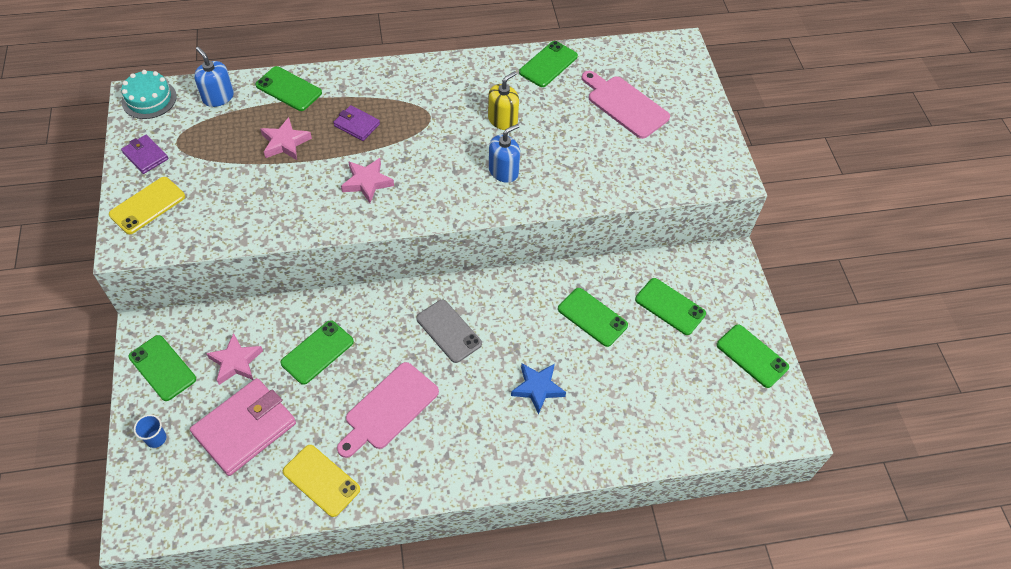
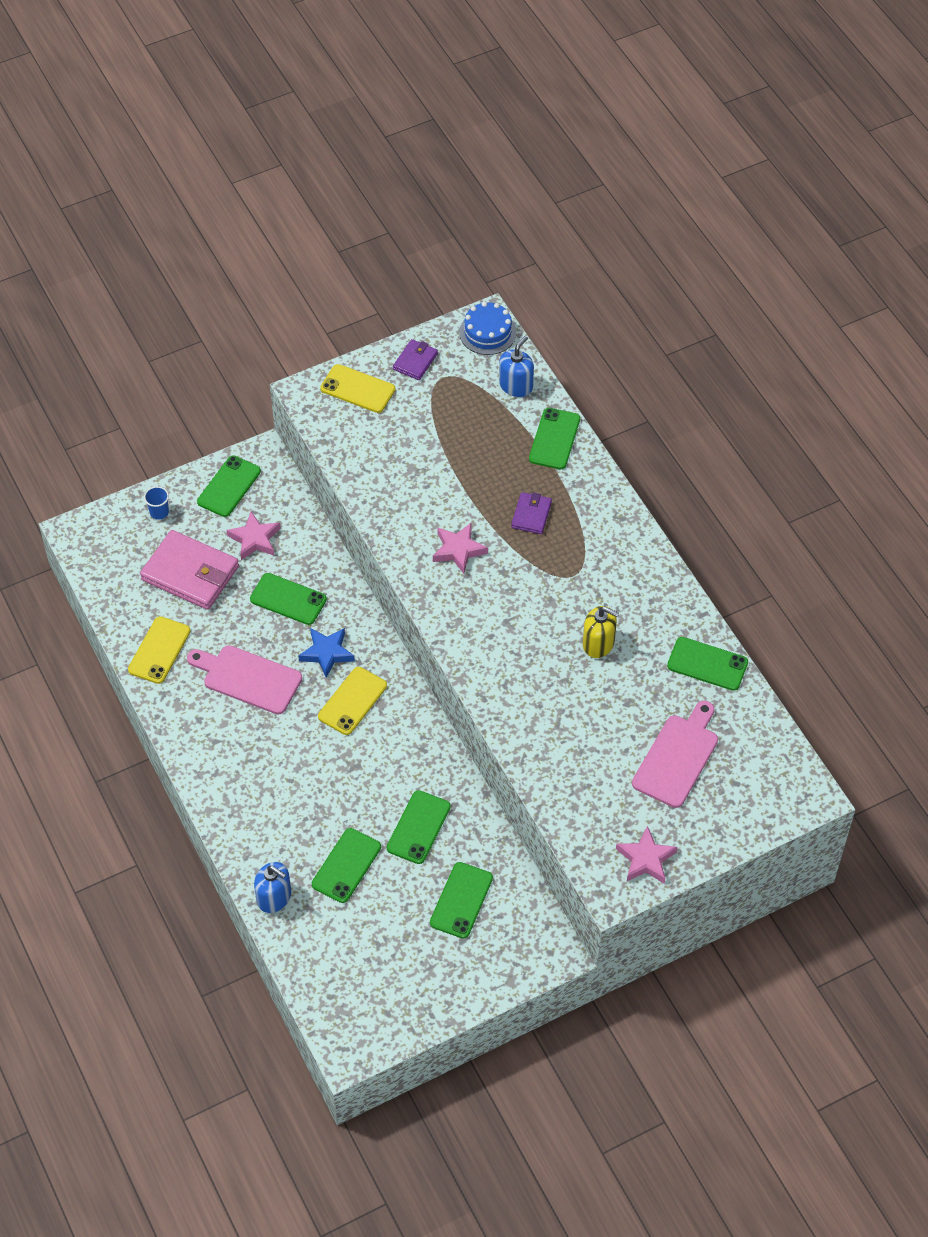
camera: 75 degrees right, 0 degrees up
(149, 99) = (487, 332): turquoise cake -> blue cake
(285, 143) = (480, 464): pink star -> pink star (645, 859)
(449, 331) = (352, 701): grey phone -> yellow phone
(503, 171) = (525, 664): blue soap dispenser -> blue soap dispenser (274, 897)
(537, 388) = (314, 798): blue star -> blue star (327, 653)
(752, 356) = (426, 995): green phone -> green phone (346, 866)

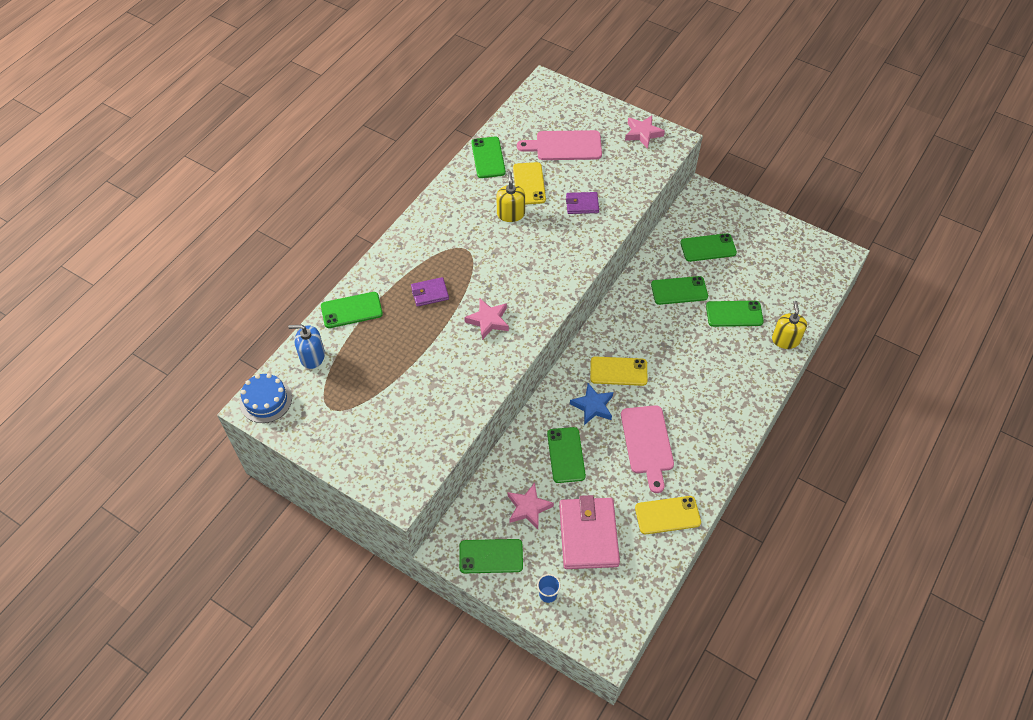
camera: 120 degrees left, 0 degrees up
(274, 897) = (785, 340): blue soap dispenser -> yellow soap dispenser
(357, 389) = (375, 461): yellow phone -> yellow phone (529, 184)
(415, 361) = (323, 435): purple wallet -> purple wallet (582, 204)

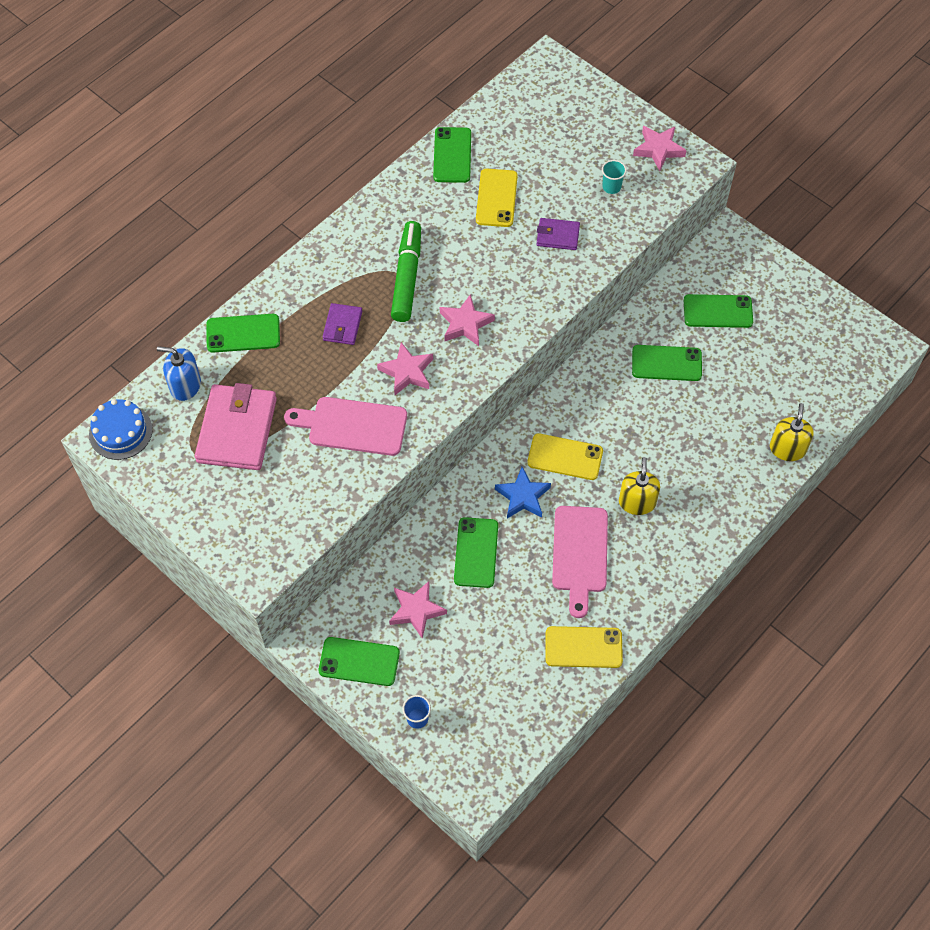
camera: 10 degrees right, 5 degrees up
(430, 293) = (342, 326): purple wallet -> purple wallet turned 75 degrees counterclockwise
(472, 250) = (407, 277): none -> green marker
(511, 214) = (464, 235): yellow soap dispenser -> yellow soap dispenser (637, 502)
(526, 278) = (465, 324): none -> pink star
(565, 146) = (554, 152): pink cutting board -> pink cutting board (353, 426)
(588, 535) = (481, 655): pink wallet -> pink wallet (237, 430)
(614, 164) = (611, 187): none -> turquoise cup
(734, 314) = (730, 404): green phone -> none

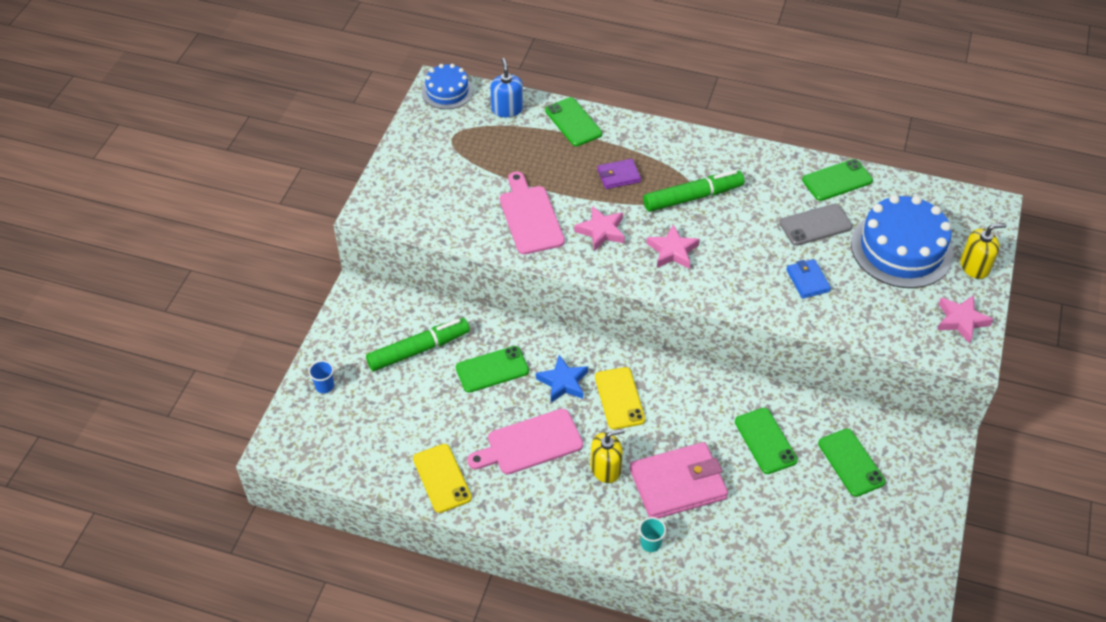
camera: 65 degrees right, 10 degrees down
(237, 430) = (486, 152): pink wallet -> pink wallet (678, 484)
(359, 662) = (356, 330): green phone -> none
(416, 610) = (419, 349): pink star -> green marker
(496, 198) = (815, 225): yellow phone -> grey phone
(557, 236) = (807, 280): purple wallet -> blue wallet
(559, 149) = (901, 249): none -> blue cake
(611, 187) = (890, 300): turquoise cup -> turquoise cup (650, 543)
(787, 449) = (735, 573): yellow soap dispenser -> yellow soap dispenser (974, 266)

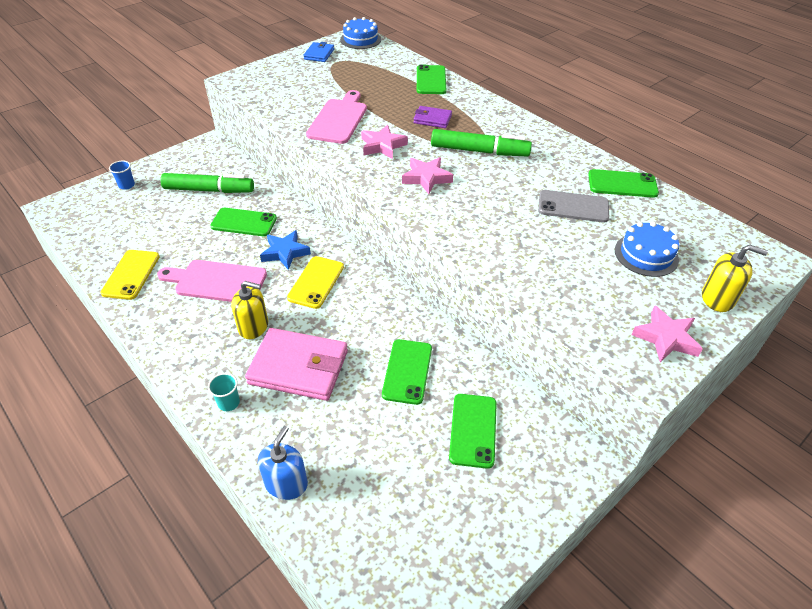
camera: 30 degrees right, 5 degrees down
(507, 109) = (391, 59): blue soap dispenser -> blue soap dispenser (286, 483)
(807, 280) = (528, 242): blue wallet -> blue wallet (319, 54)
(901, 249) = (646, 255): blue cake -> blue cake, size x0.56

